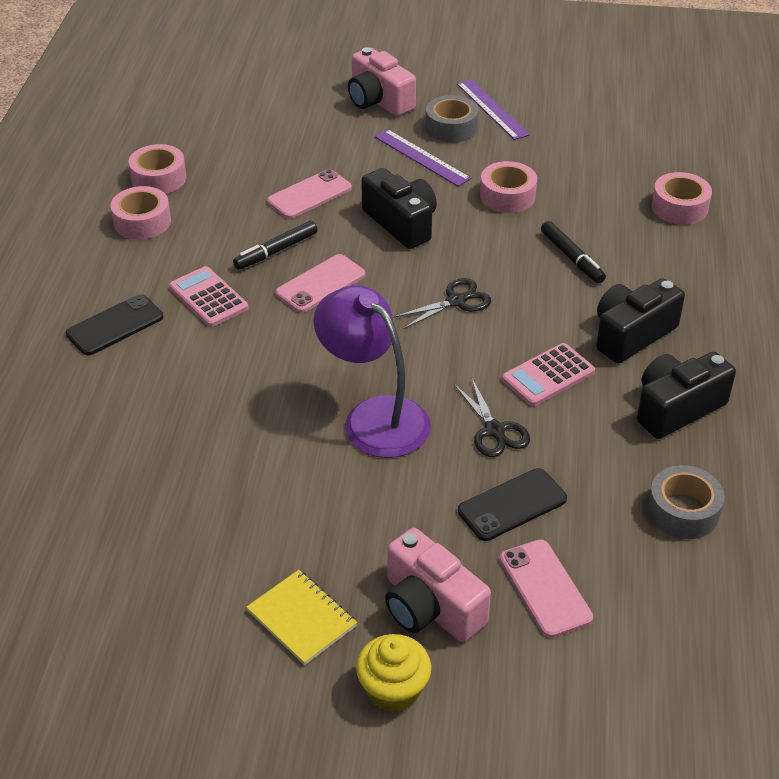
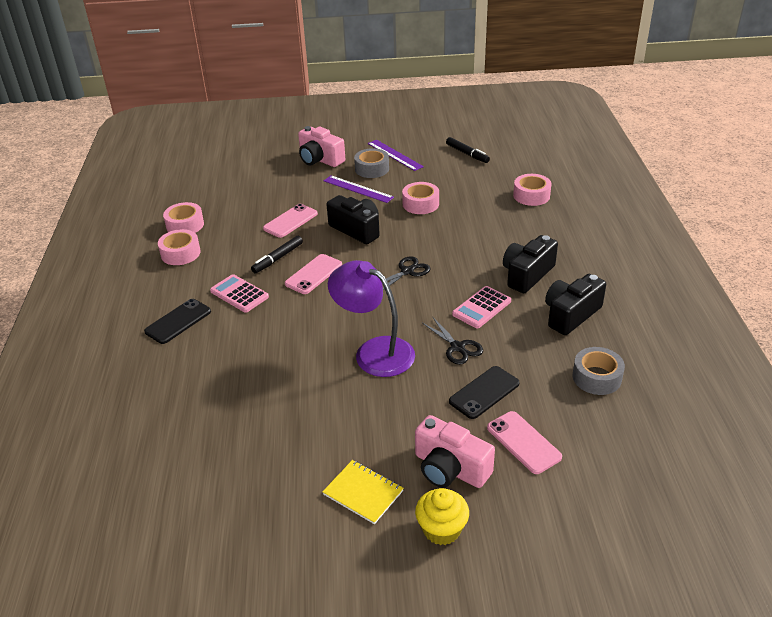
camera: 10 degrees left, 5 degrees down
(572, 258) = (473, 234): black marker -> black marker (467, 154)

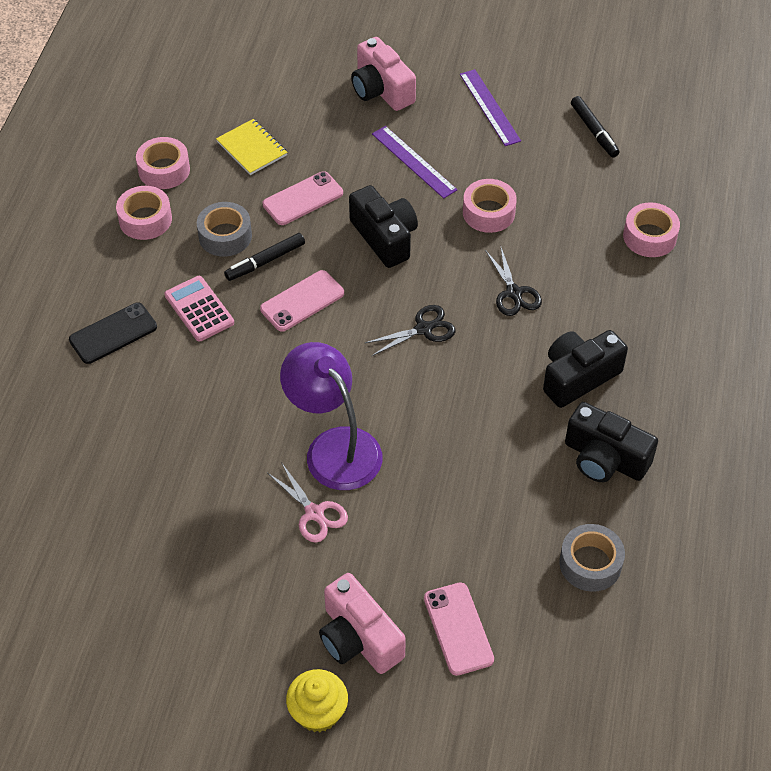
camera: 15 degrees right, 15 degrees up
(363, 493) = (249, 640): yellow notebook -> yellow notebook (252, 148)
(372, 169) = (447, 127): grey tape -> grey tape (225, 236)
(378, 395) = (314, 513): none -> pink scissors
(457, 347) = (438, 469): black scissors -> black scissors (514, 293)
(481, 308) = (495, 415): pink calculator -> none
(484, 392) = (442, 546): black phone -> none
(571, 315) = (604, 458): black camera -> black camera turned 120 degrees counterclockwise

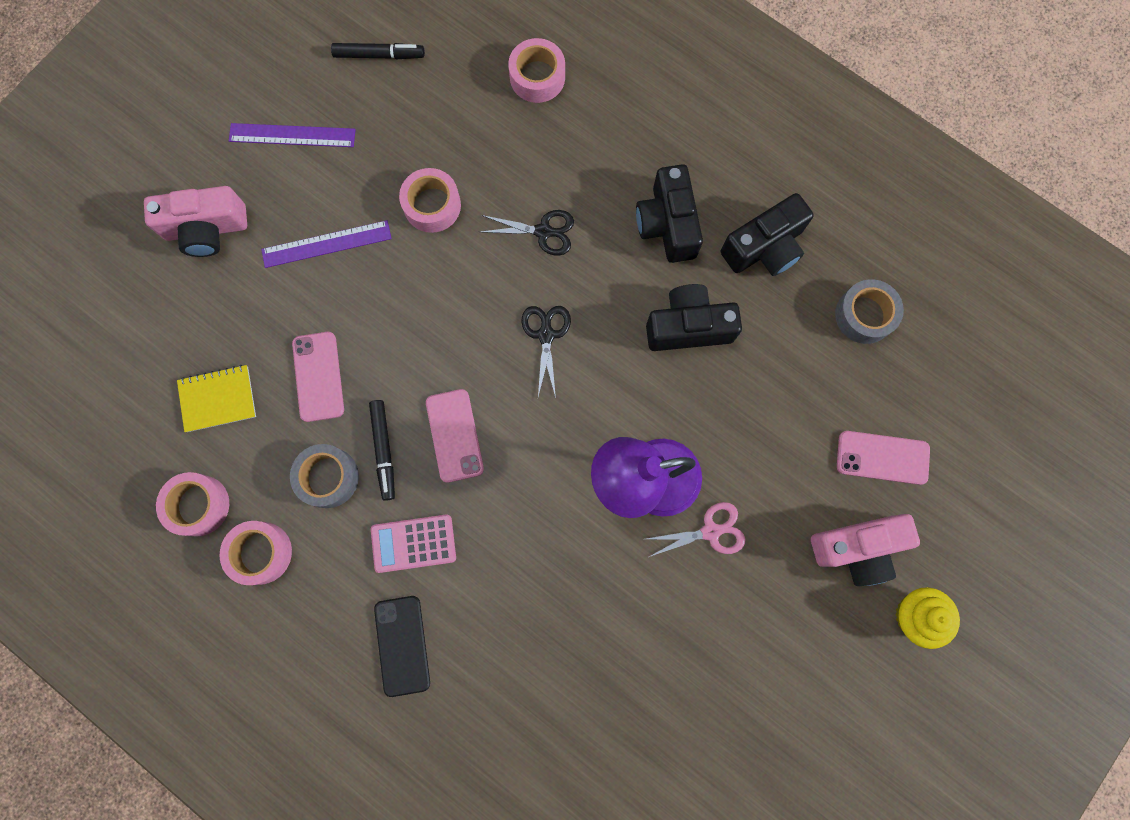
camera: 65 degrees left, 25 degrees up
(385, 237) = (413, 318): black camera -> black camera (688, 327)

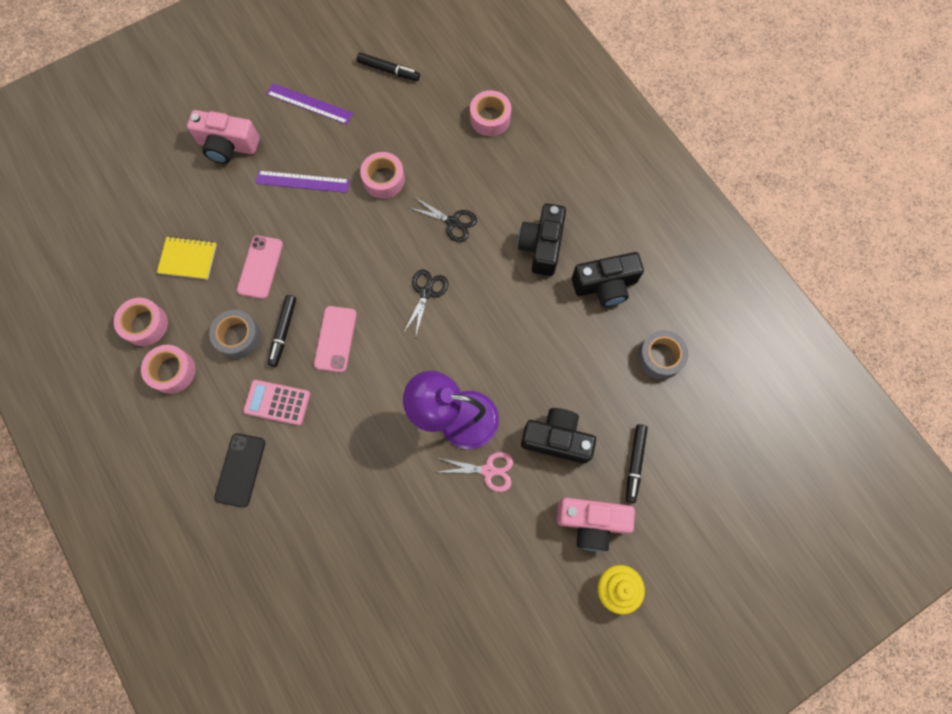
camera: 20 degrees right, 5 degrees down
(688, 327) = (529, 321): black camera -> black camera (556, 439)
(882, 458) = (635, 463): pink phone -> black marker

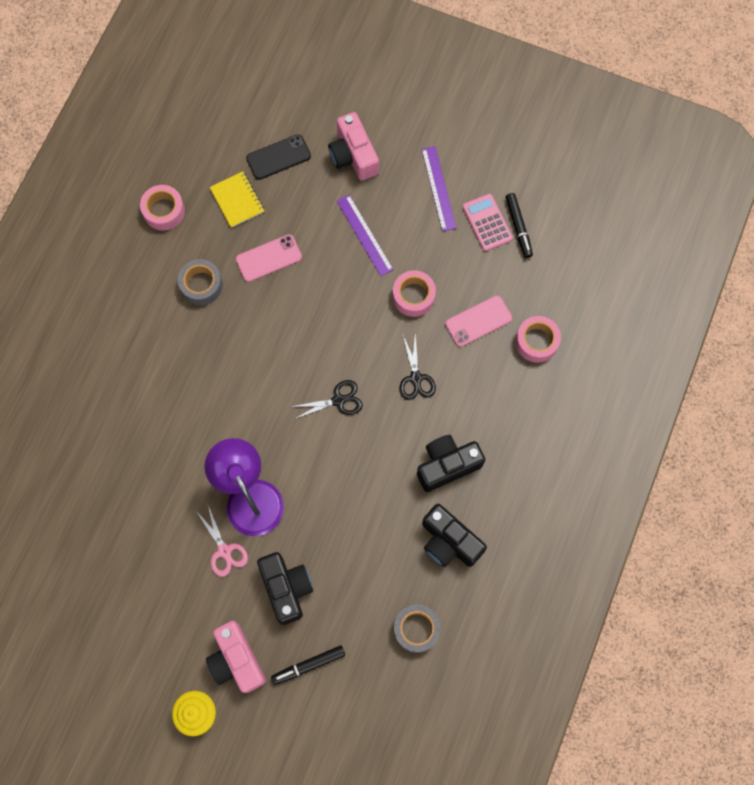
camera: 55 degrees right, 0 degrees up
(172, 371) = (142, 258): pink tape -> none
(240, 470) = (101, 364): black phone -> black phone (278, 157)
(277, 402) = (170, 352): pink calculator -> pink calculator (487, 223)
(283, 332) = (228, 315): black marker -> none
(335, 339) = (250, 358): pink phone -> pink phone (478, 321)

